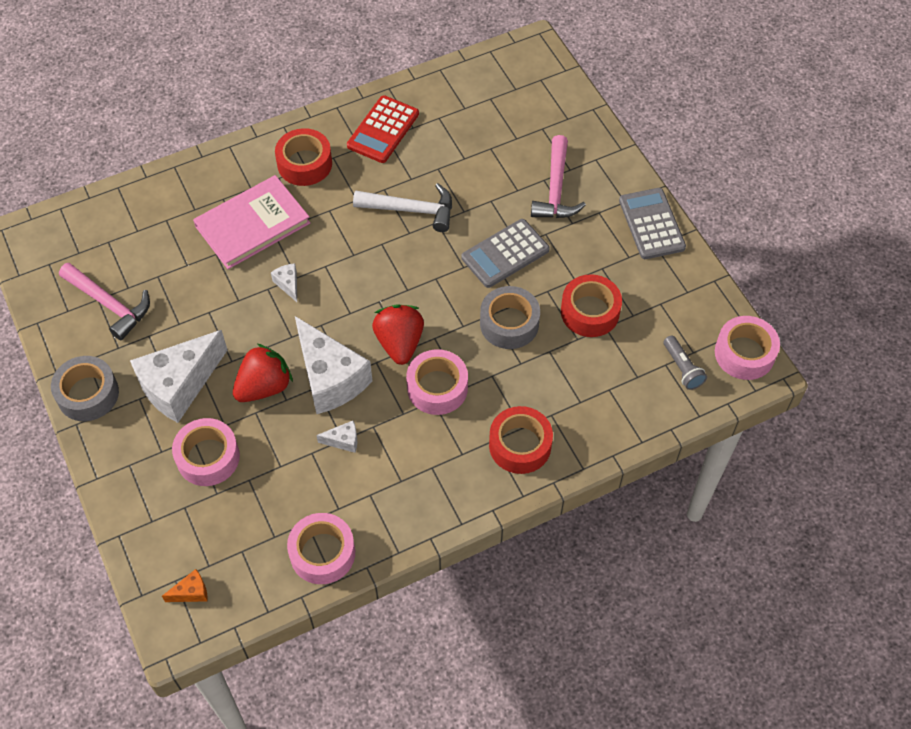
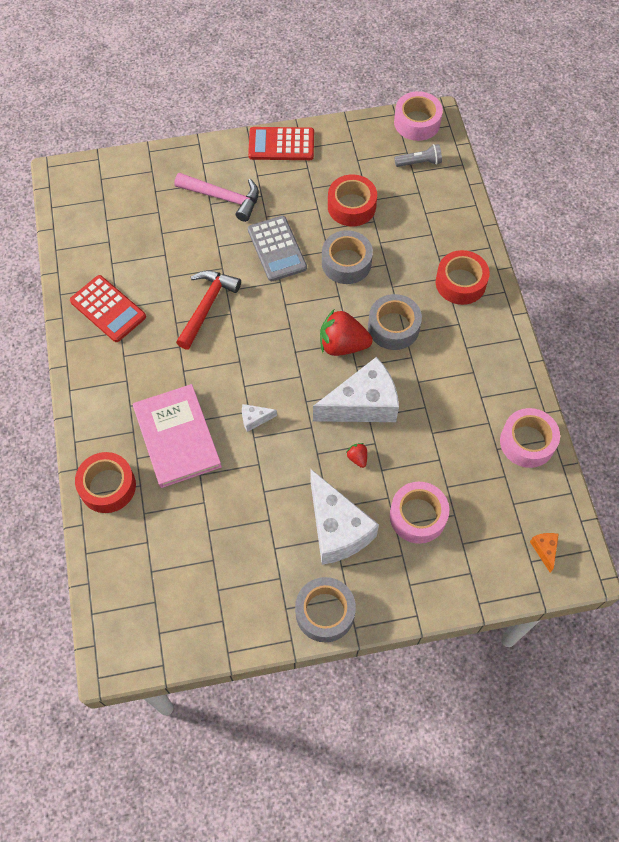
camera: 75 degrees left, 5 degrees up
(109, 304) = (228, 579): pink hammer -> none
(264, 386) = (357, 458): red strawberry -> red strawberry, size x0.45
(304, 164) = (122, 380): red tape -> red tape (107, 486)
(343, 441) = (427, 406): white cheese -> none
(411, 210) = (207, 306): white hammer -> red hammer
(437, 388) = (393, 327): pink tape -> grey tape
(651, 224) = (281, 144): grey calculator -> red calculator

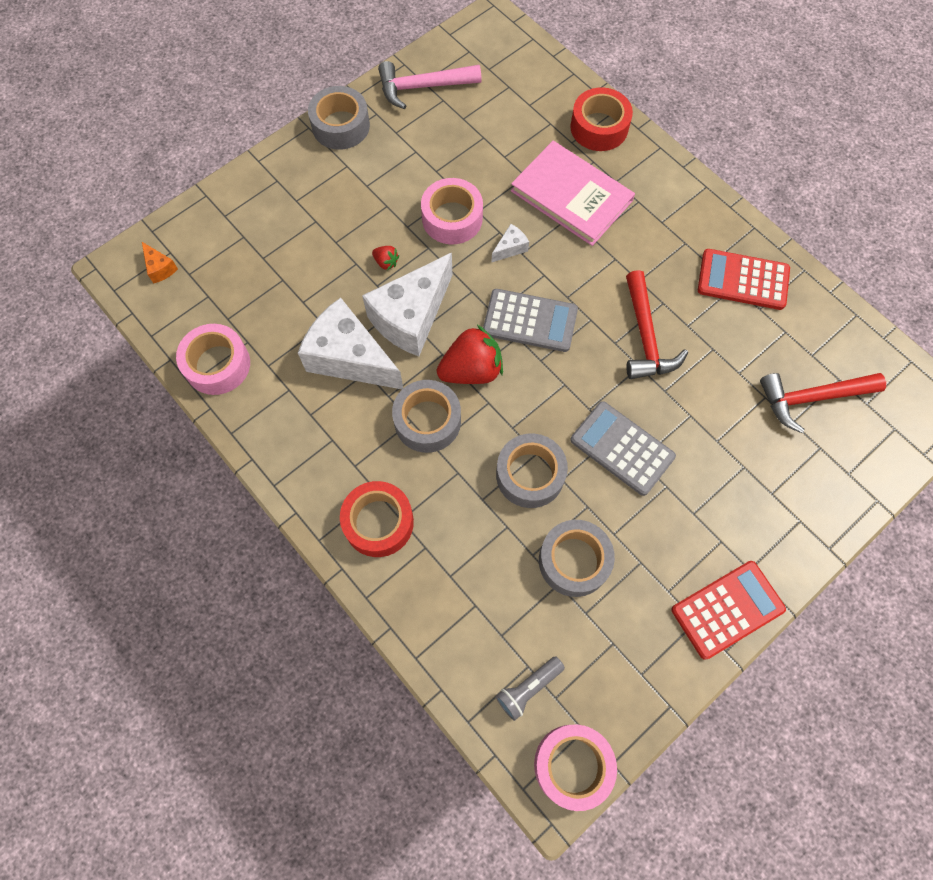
camera: 150 degrees right, 5 degrees up
(134, 218) = (811, 398): none -> red hammer
(223, 198) = (735, 483): pink hammer -> pink hammer (423, 87)
(278, 357) = (530, 321): none -> grey calculator
(337, 529) = (369, 192): white cheese -> white cheese (349, 358)
(351, 206) = (574, 561): red tape -> grey tape
(418, 516) = (298, 239): pink tape -> pink tape (452, 218)

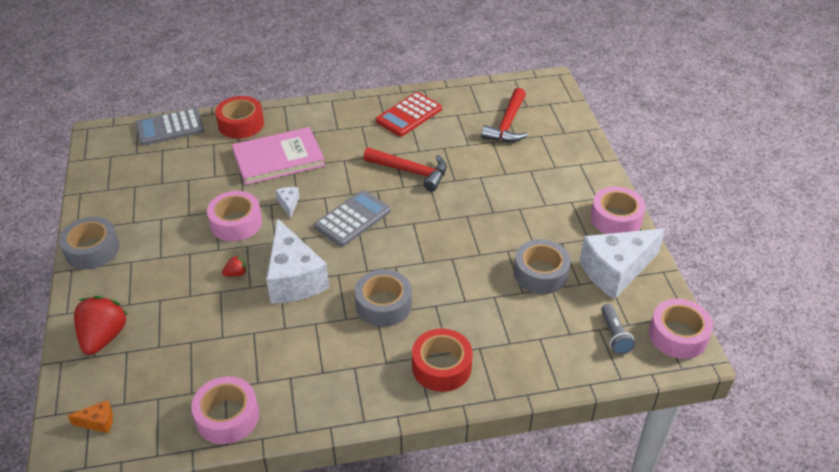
camera: 60 degrees left, 25 degrees down
(349, 358) = (296, 328): white cheese -> white cheese (616, 271)
(423, 87) = (112, 191): pink hammer -> none
(471, 370) = (364, 264): red strawberry -> red strawberry (104, 337)
(530, 475) = (465, 268): grey tape -> none
(622, 448) = (479, 216): grey calculator -> grey calculator (170, 128)
(727, 609) = (616, 218): red calculator -> pink tape

